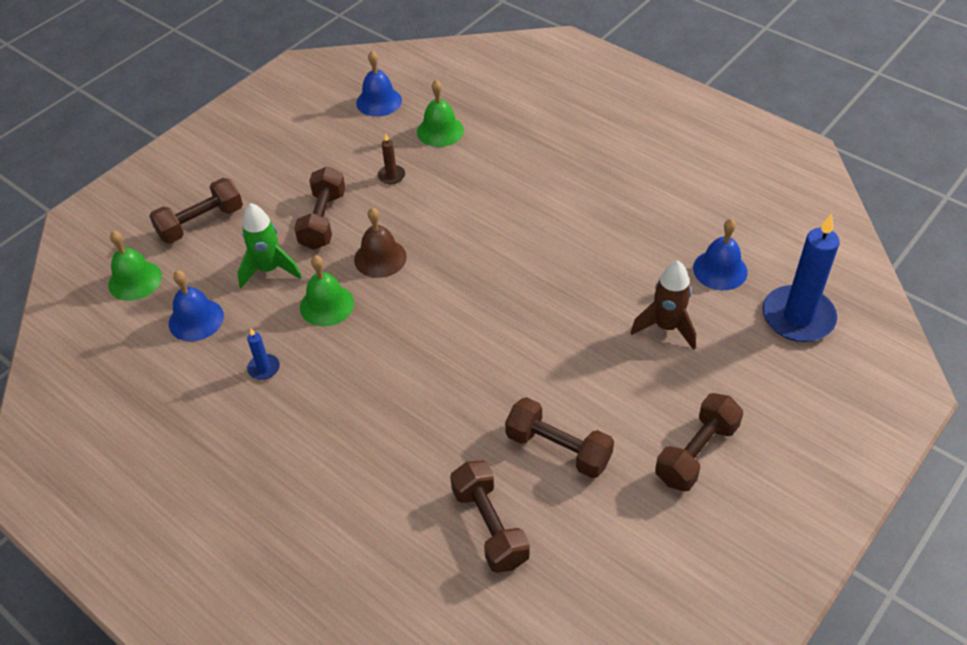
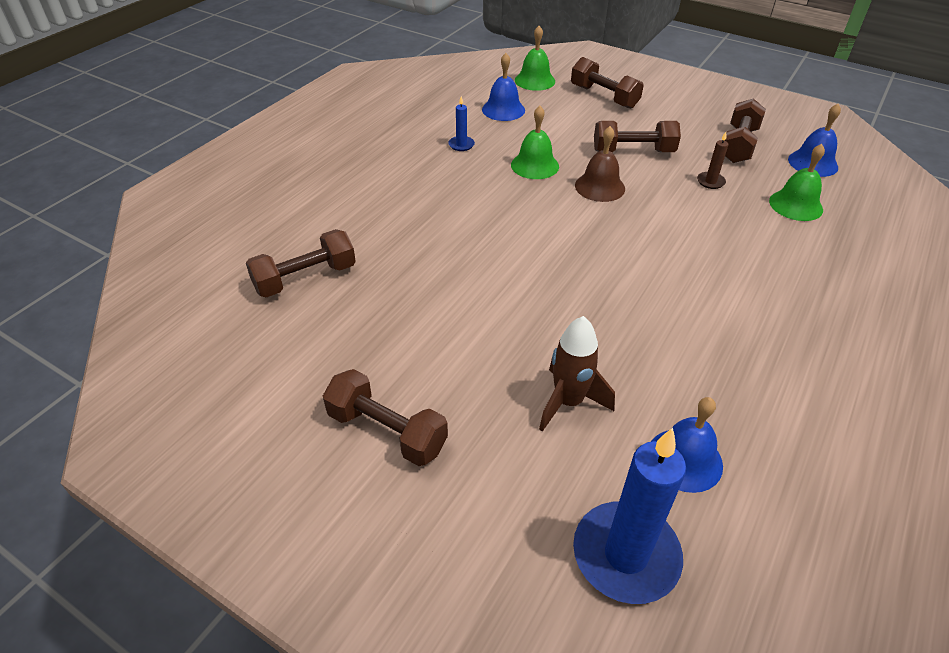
camera: 80 degrees right, 5 degrees down
(269, 270) = (565, 133): green rocket -> none
(558, 449) = (389, 317): brown dumbbell -> brown dumbbell (738, 145)

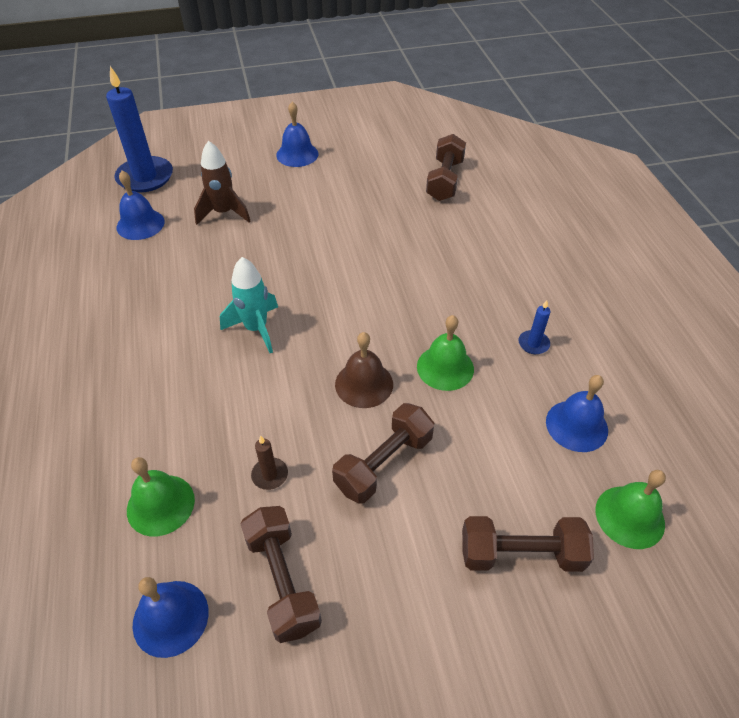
camera: 135 degrees right, 5 degrees up
(387, 431) = (297, 154): brown dumbbell -> blue bell
(644, 262) = (256, 329): none -> turquoise rocket

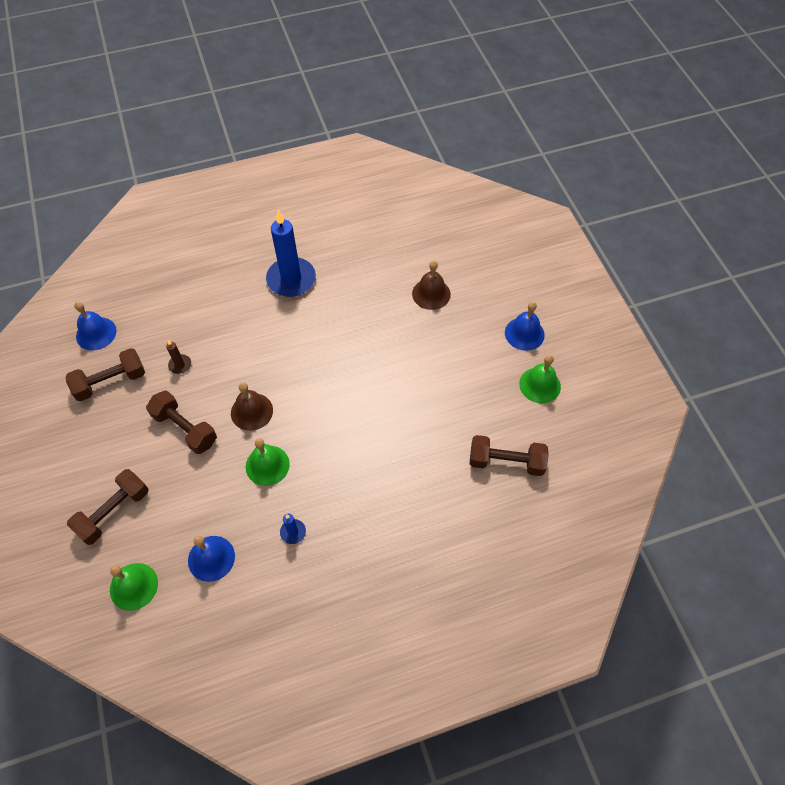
camera: 85 degrees right, 10 degrees up
(140, 224) = (410, 243): blue bell -> none
(145, 177) = (470, 232): blue candle -> blue candle (291, 279)
(160, 504) = (163, 313): green bell -> green bell (540, 385)
(224, 213) = (431, 294): brown rocket -> brown bell
(256, 329) = (303, 337): turquoise rocket -> none
(521, 553) = (114, 512): brown dumbbell -> brown dumbbell turned 45 degrees clockwise

